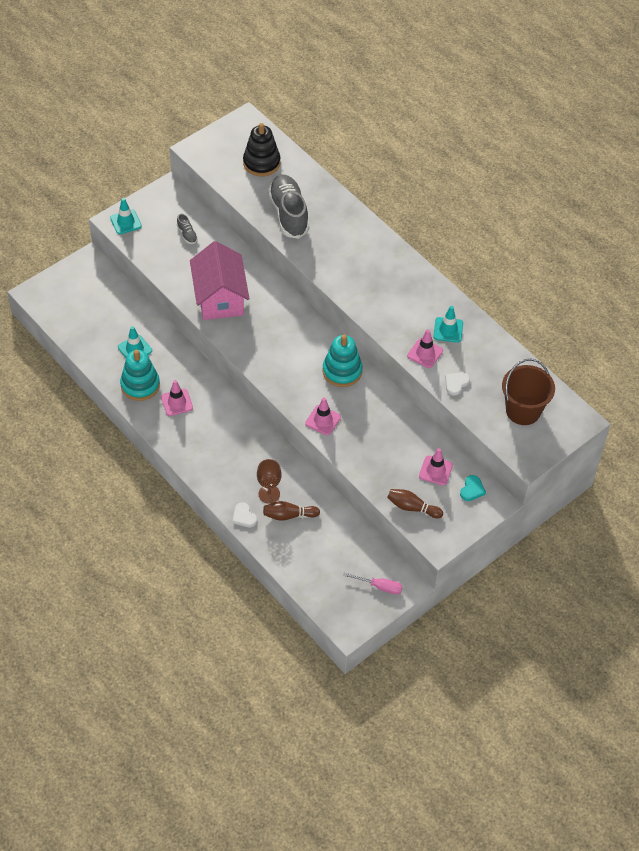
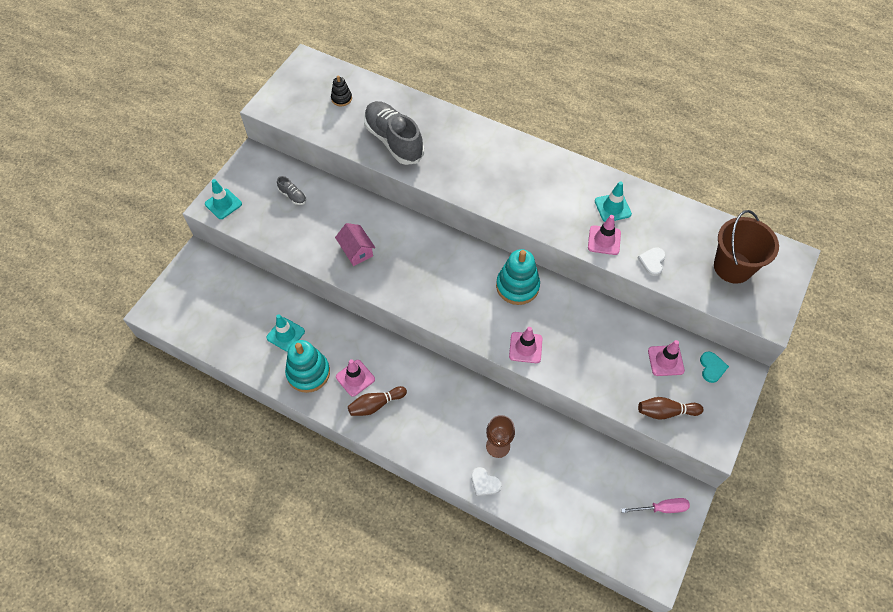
camera: 20 degrees left, 5 degrees up
(220, 297) = (356, 251): pink house -> pink house, size x0.50
(261, 163) = (341, 98): black stacking toy -> black stacking toy, size x0.53
(289, 515) = (530, 462): brown bowling pin -> brown bowling pin (376, 405)

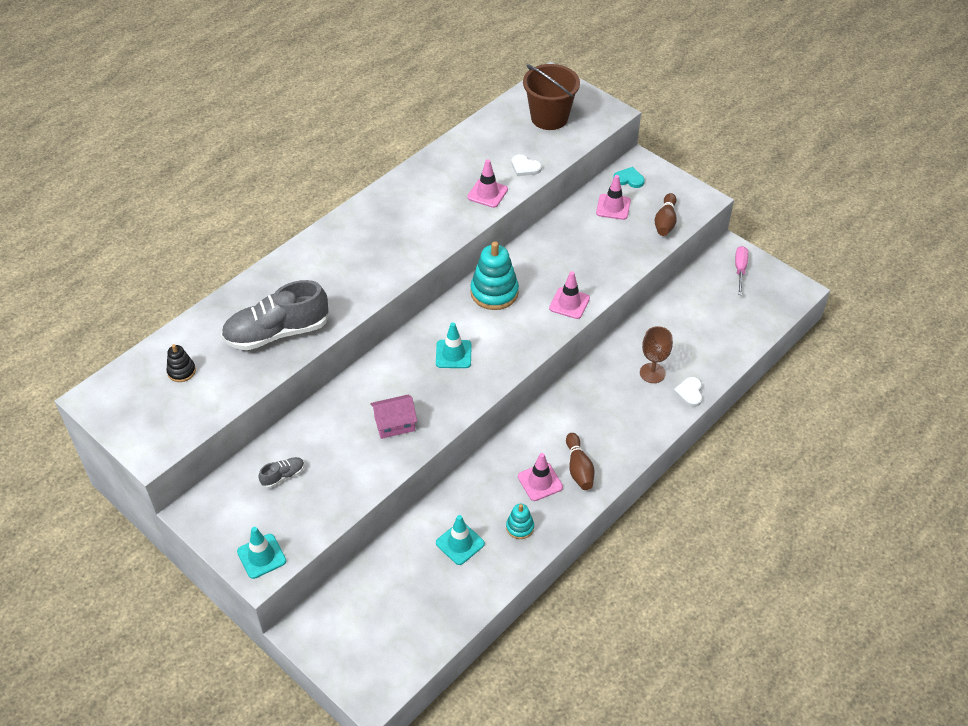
camera: 75 degrees left, 10 degrees down
(308, 373) = (520, 527): turquoise stacking toy -> turquoise stacking toy, size x0.53
(484, 483) = (689, 392): white heart -> white heart turned 135 degrees clockwise
(612, 207) = (450, 177): turquoise traffic cone -> turquoise traffic cone (453, 354)

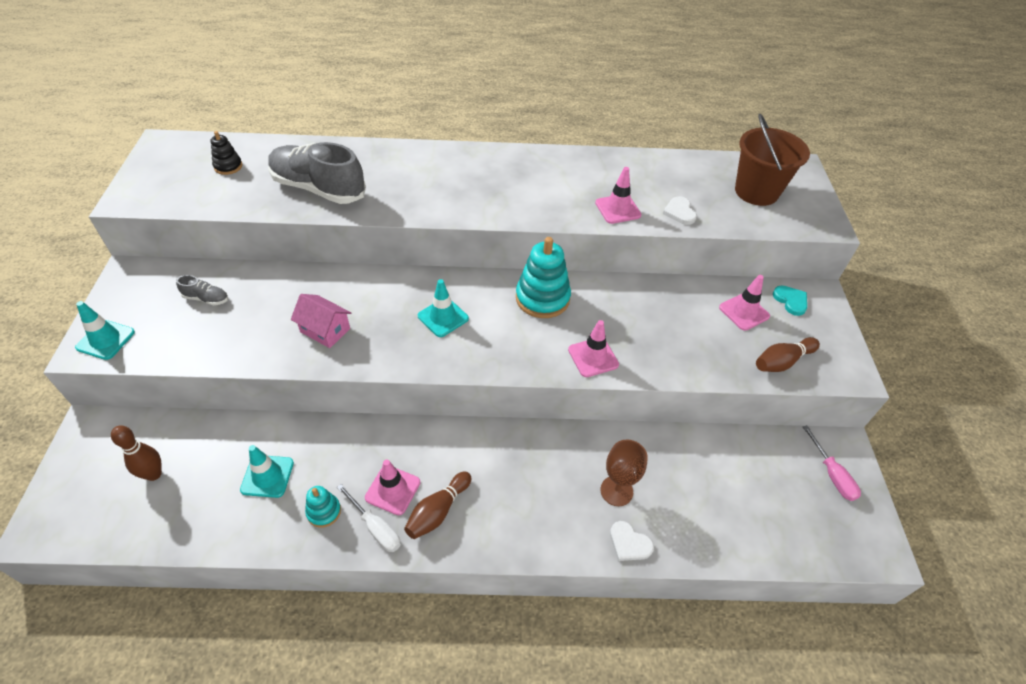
camera: 45 degrees right, 0 degrees up
(390, 608) = (154, 474): none -> brown bowling pin
(559, 507) = (375, 528): none -> white screwdriver
(689, 392) = (629, 543): white heart -> white heart turned 105 degrees counterclockwise
(740, 270) = (832, 474): pink screwdriver -> pink screwdriver turned 105 degrees clockwise

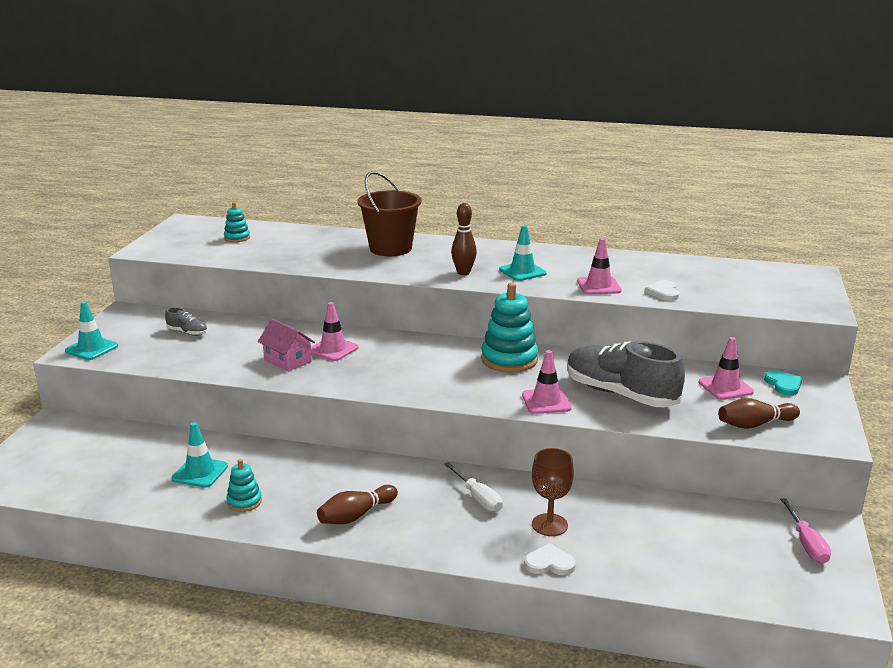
camera: 15 degrees right, 25 degrees down
(154, 474) = (98, 459): brown bowling pin -> brown bowling pin (463, 273)
(228, 166) = (237, 238): black stacking toy -> turquoise stacking toy
(318, 188) = (312, 255): grey shoe -> grey shoe (620, 394)
(375, 528) = (290, 518): white screwdriver -> white screwdriver (478, 498)
(393, 490) = (316, 496): pink traffic cone -> pink traffic cone (333, 349)
(443, 317) = (403, 363): turquoise traffic cone -> turquoise traffic cone (522, 272)
(629, 543) = (549, 563): white heart -> white heart turned 135 degrees clockwise
(756, 191) = (754, 285): brown bucket -> brown bucket (390, 248)

